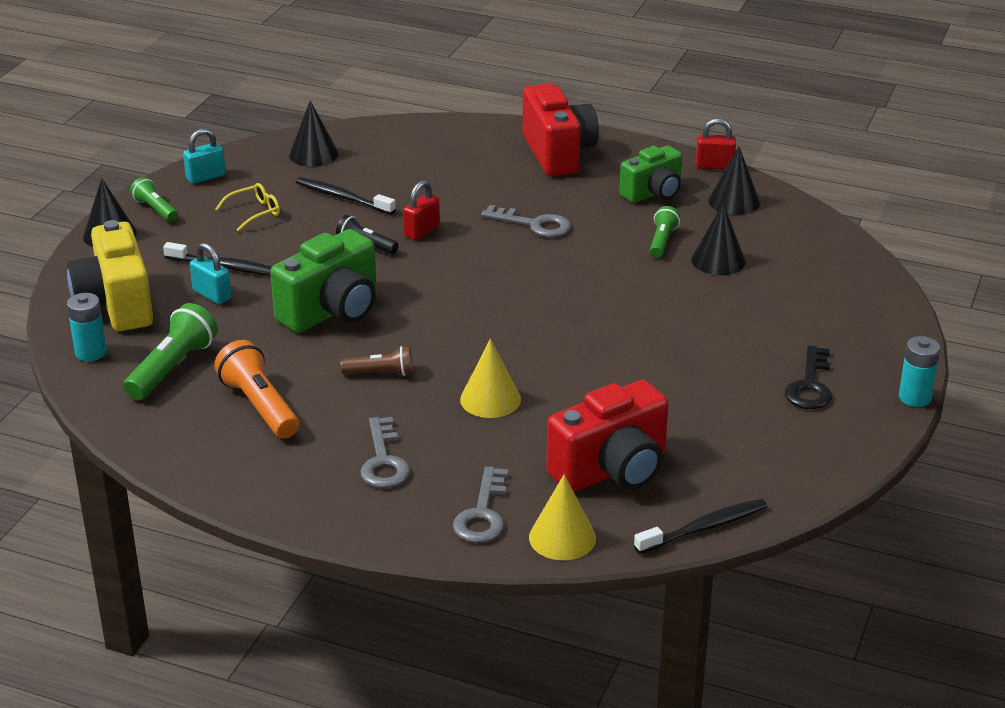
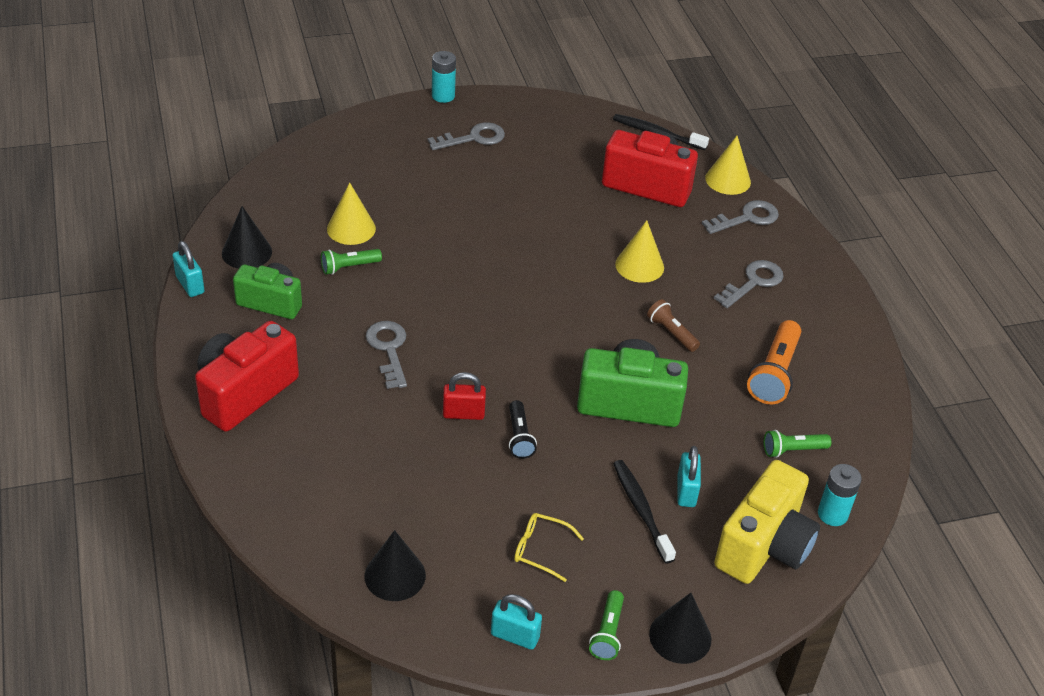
camera: 130 degrees left, 10 degrees up
(172, 368) = (792, 450): green flashlight -> green flashlight, size x0.60
(343, 198) = (457, 500): black toothbrush -> none
(714, 166) = (190, 285): red padlock -> turquoise padlock
(718, 260) = (351, 228): black cone -> yellow cone
(810, 385) = (473, 138): black key -> grey key

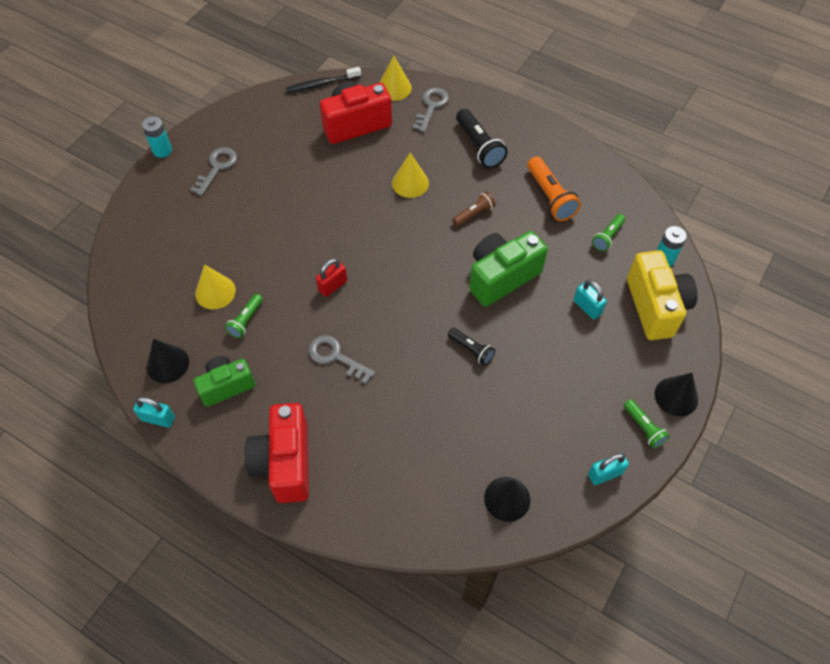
camera: 40 degrees left, 15 degrees up
(463, 413) = (425, 362): red padlock -> red padlock (332, 286)
(540, 550) = (559, 410): yellow glasses -> none
(641, 510) = (579, 339): black toothbrush -> none
(671, 333) = (474, 214): brown flashlight -> brown flashlight turned 135 degrees clockwise
(753, 282) = (479, 146): grey key -> black flashlight

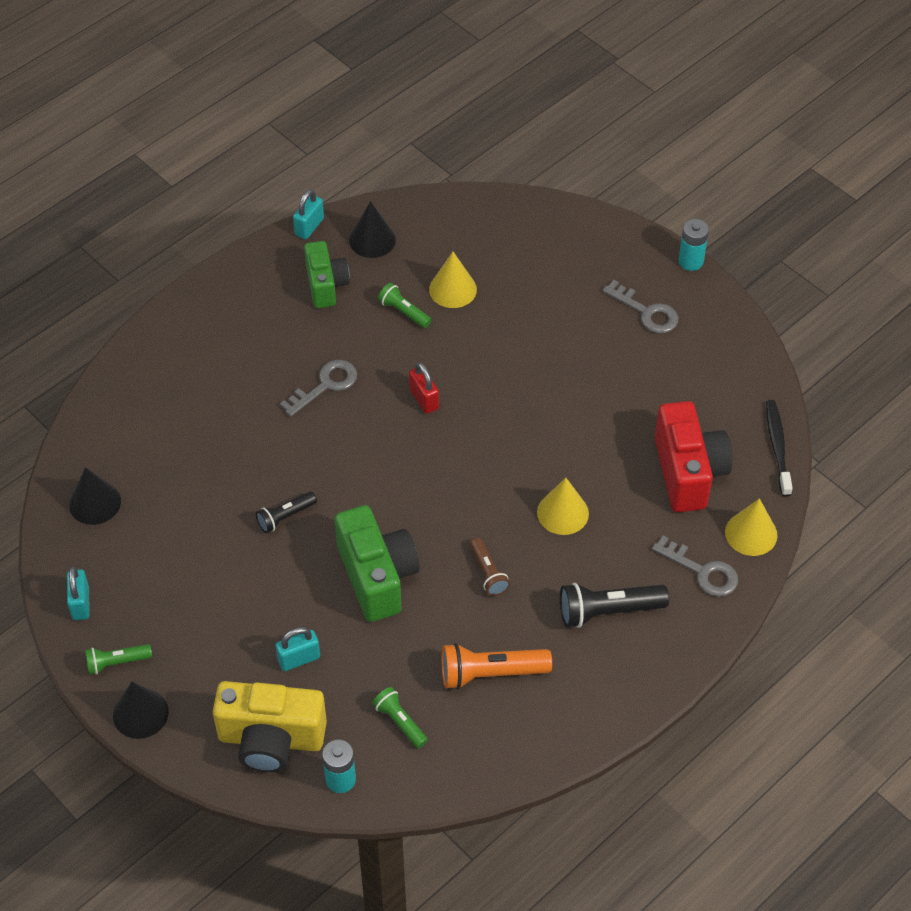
camera: 105 degrees right, 5 degrees down
(285, 463) = (217, 321): red camera -> none

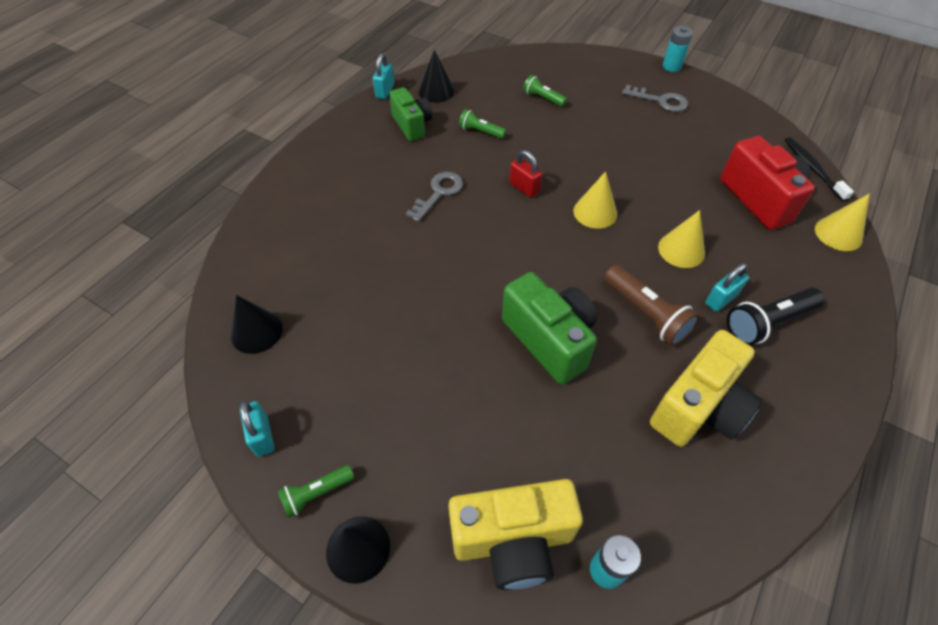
camera: 15 degrees left, 0 degrees up
(285, 517) = (443, 305): black flashlight -> none
(299, 659) = (507, 440): turquoise padlock -> turquoise padlock (721, 299)
(400, 722) = (637, 483): green flashlight -> green flashlight (543, 98)
(453, 289) = (511, 111): yellow cone -> yellow cone (595, 212)
(488, 573) = (646, 313): brown flashlight -> brown flashlight, size x1.67
(490, 673) = (698, 408): orange flashlight -> yellow camera
(702, 571) = (822, 271): grey key -> none

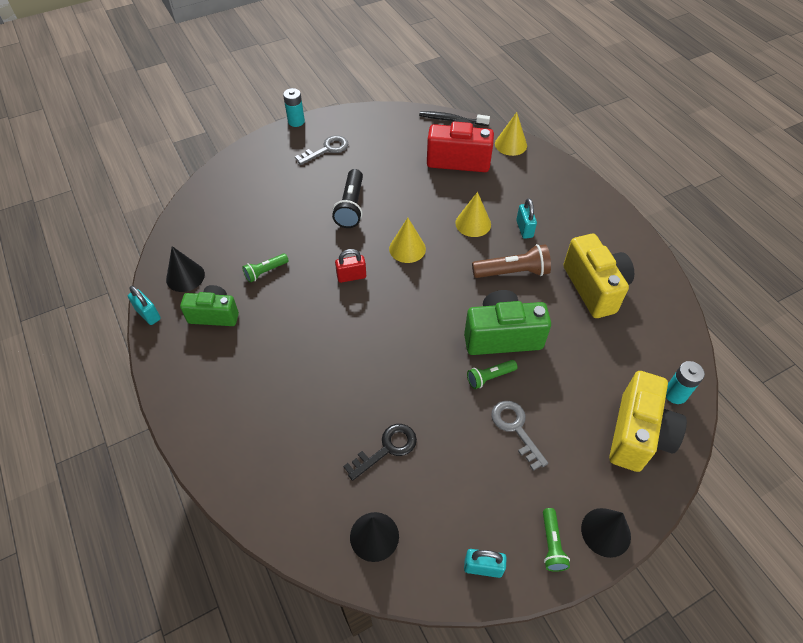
camera: 60 degrees left, 0 degrees up
(351, 301) = (387, 448): none -> black key
(439, 193) = (313, 334): grey key -> grey key (515, 428)
(543, 98) = (261, 212): green flashlight -> green flashlight (490, 377)
(768, 323) = (555, 219): black flashlight -> black flashlight (351, 206)

